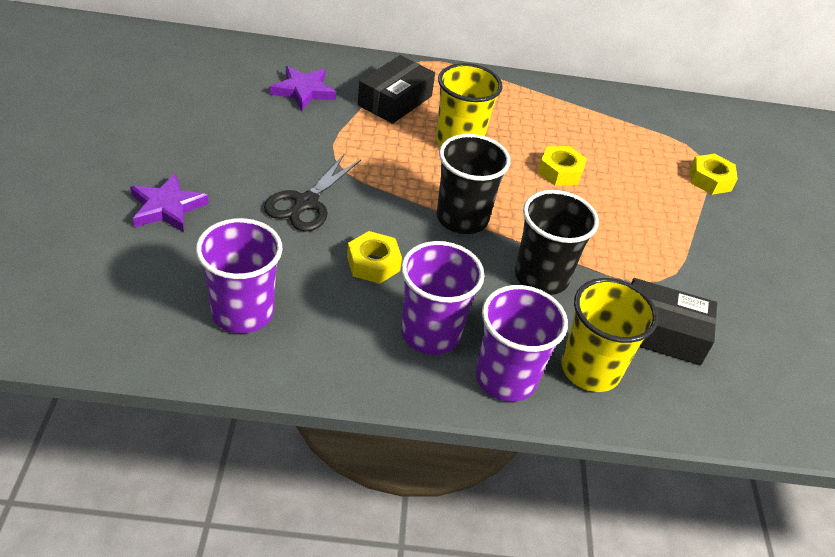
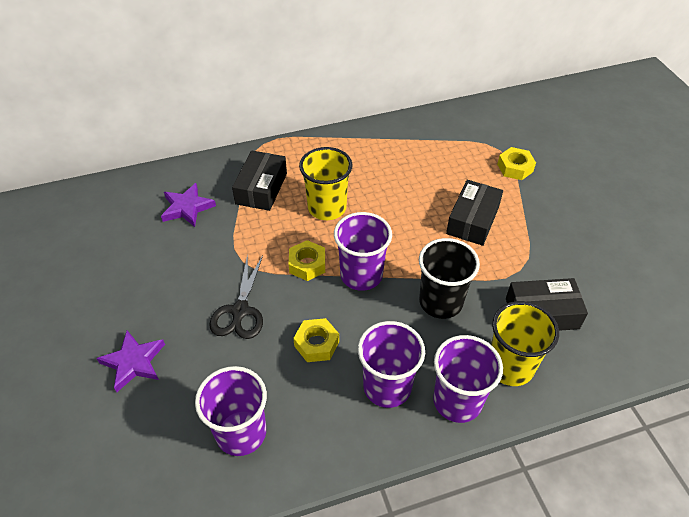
camera: 15 degrees left, 5 degrees up
(462, 218) = (361, 275): black cup -> purple cup
(560, 172) = (411, 204): yellow nut -> yellow nut (307, 264)
(626, 212) = (472, 220): none -> black box

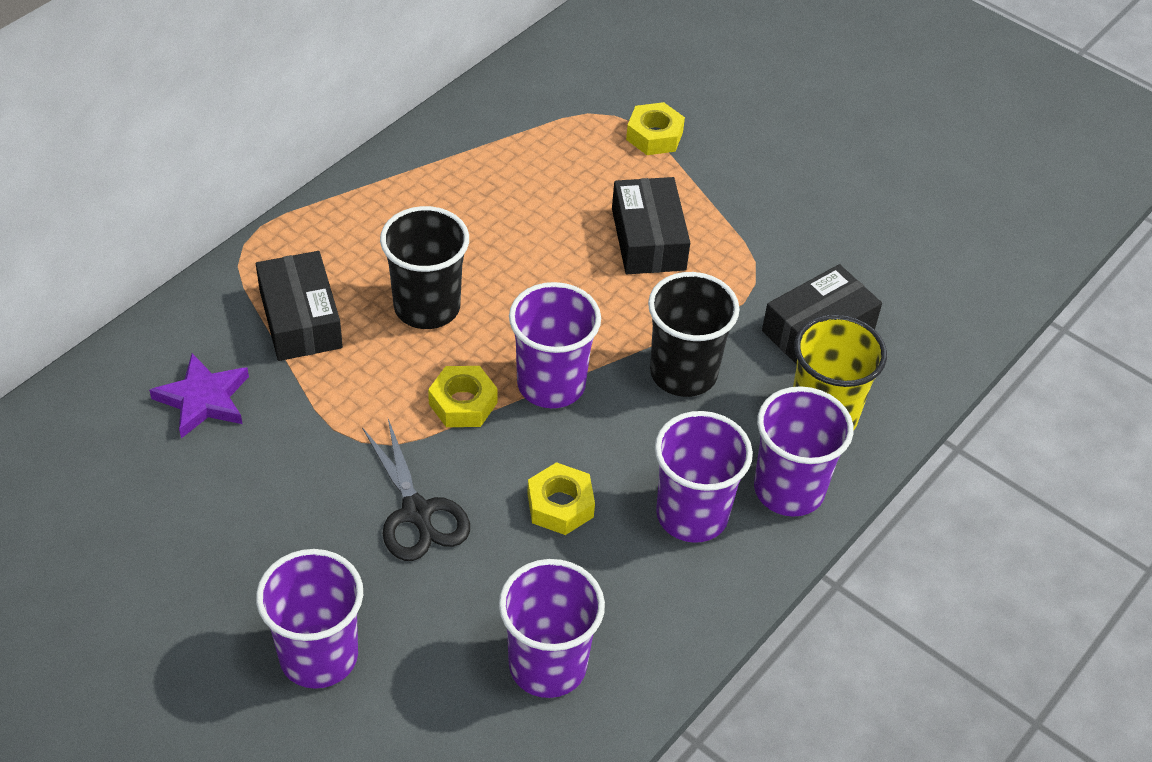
camera: 35 degrees left, 0 degrees up
(133, 362) = (318, 656): purple star -> purple cup
(327, 208) = (427, 307): yellow cup -> black cup

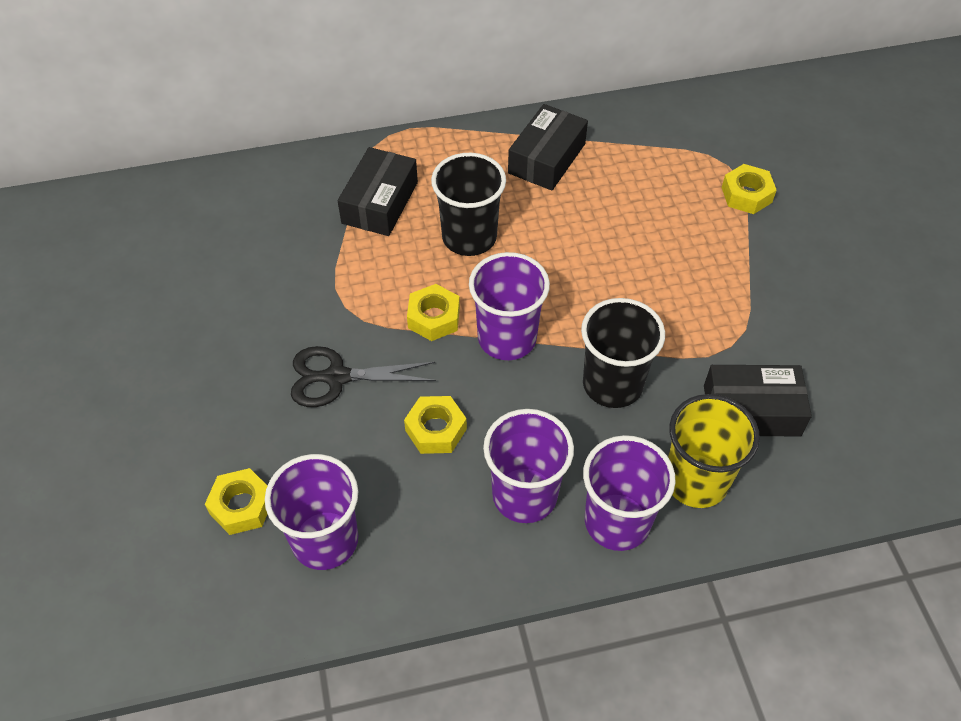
camera: 40 degrees right, 5 degrees up
(203, 399) = (274, 224): purple star -> none
(318, 656) = (190, 436): purple cup -> none
(417, 513) = (336, 377): black scissors -> black scissors turned 75 degrees clockwise
(437, 686) = (241, 506): none -> yellow nut
(648, 239) = (673, 269): black box -> black box (546, 158)

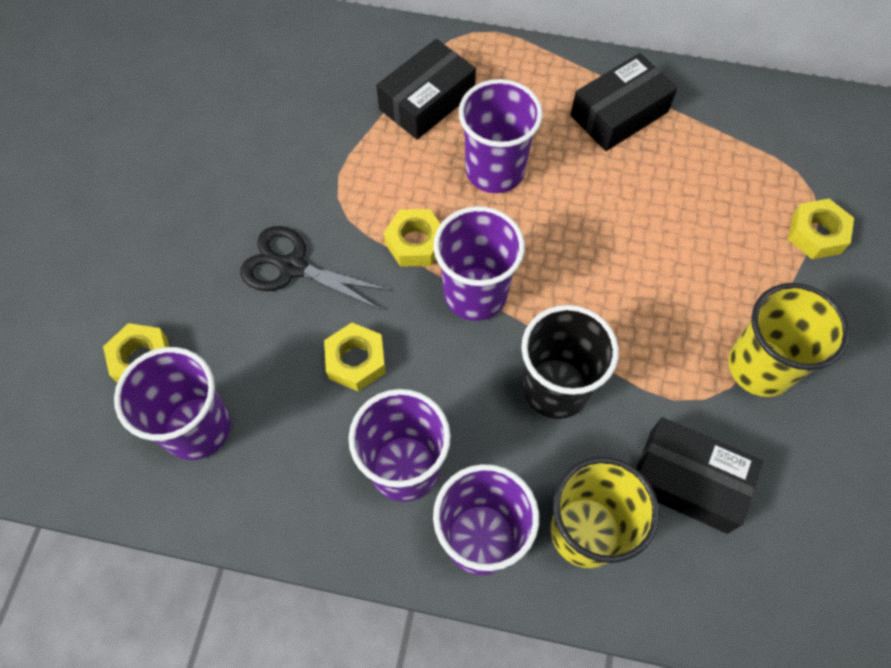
camera: 25 degrees right, 10 degrees up
(469, 237) = (495, 170): black cup -> purple cup
(758, 306) = (760, 367): none -> yellow cup

